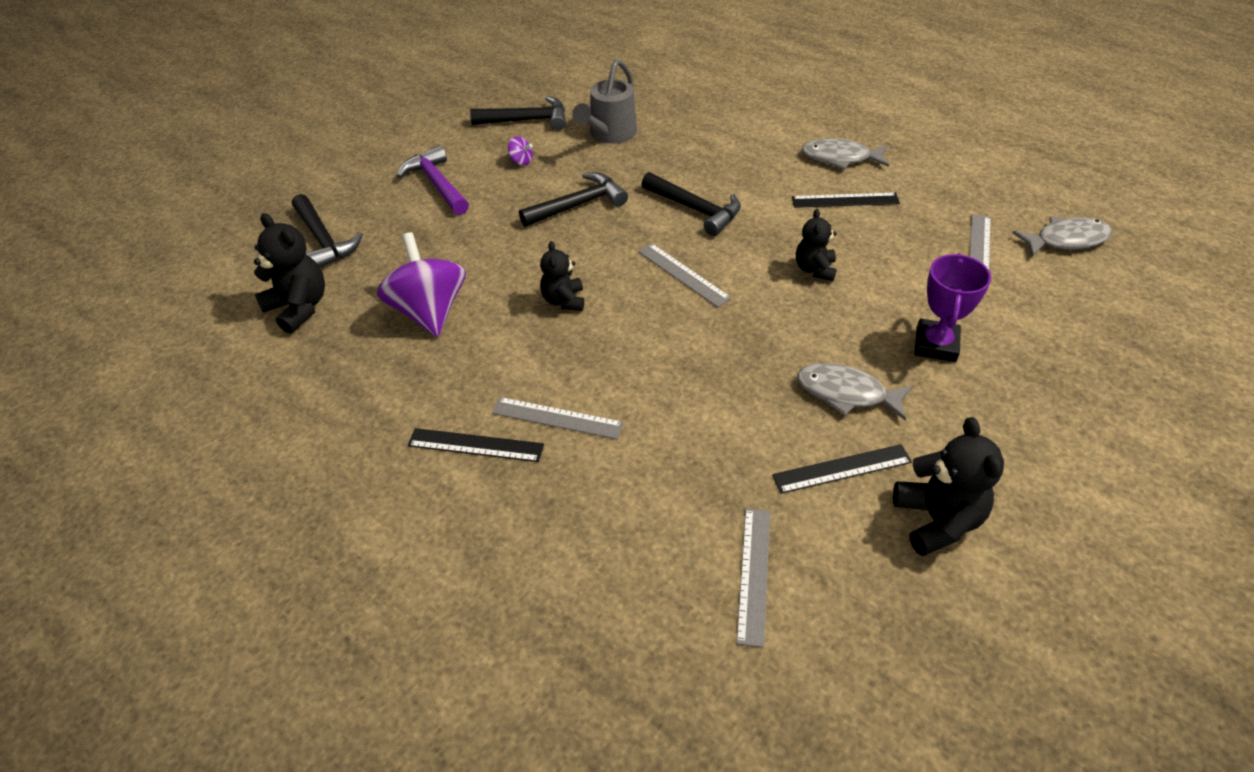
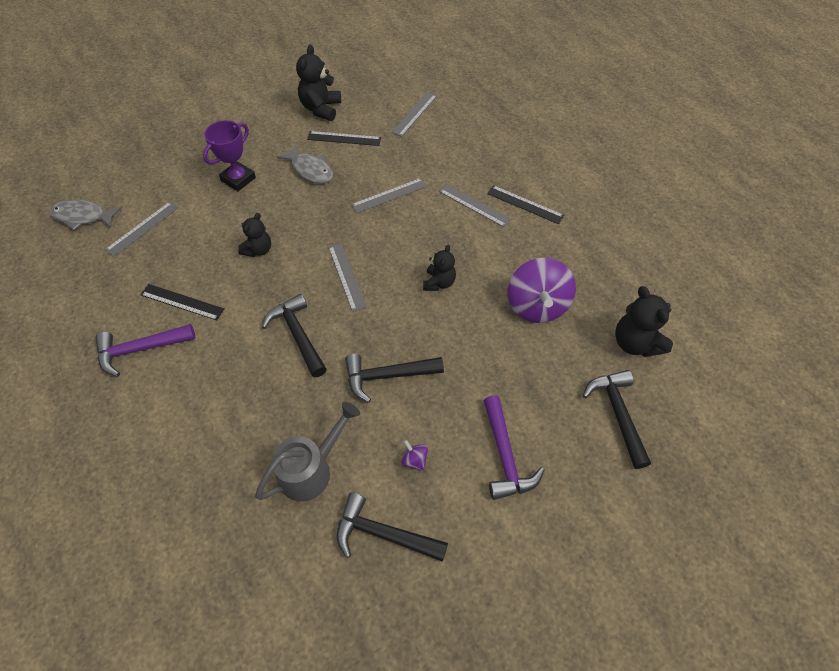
camera: 160 degrees left, 10 degrees up
(696, 392) = (389, 195): none -> grey ruler
(840, 158) = (140, 349): grey fish -> purple hammer

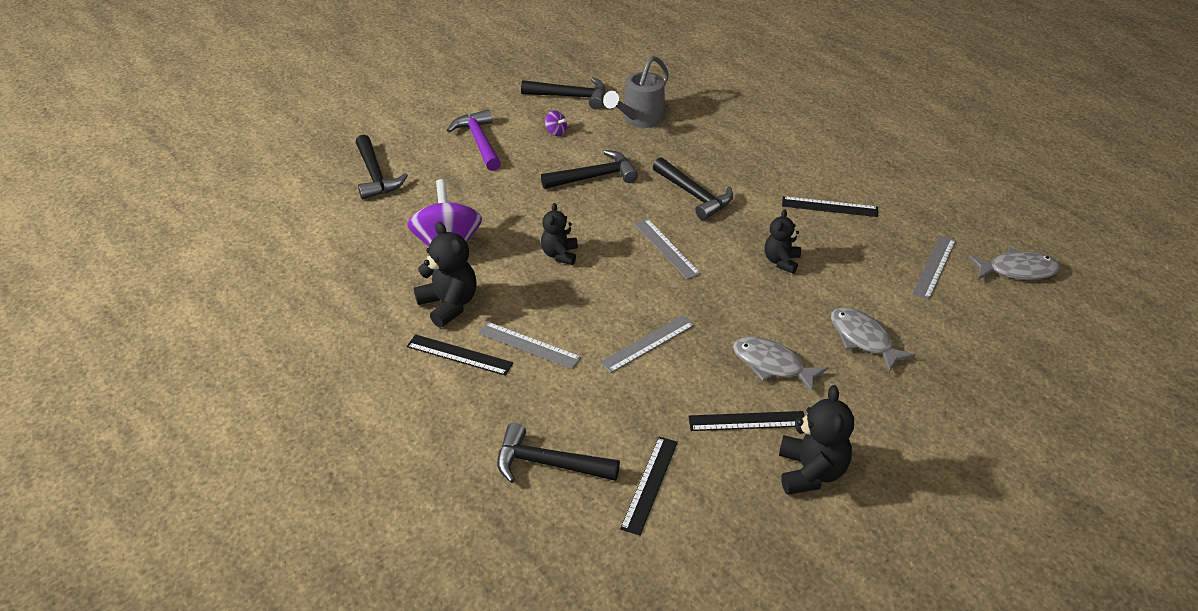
camera: 170 degrees right, 15 degrees down
(140, 349) = (839, 169): purple hammer -> none
(238, 179) = (863, 339): purple trophy -> grey fish
(414, 114) = (649, 484): grey ruler -> black ruler
(471, 130) = (548, 464): none -> black hammer
(635, 343) = (344, 227): black teddy bear -> black teddy bear (449, 305)

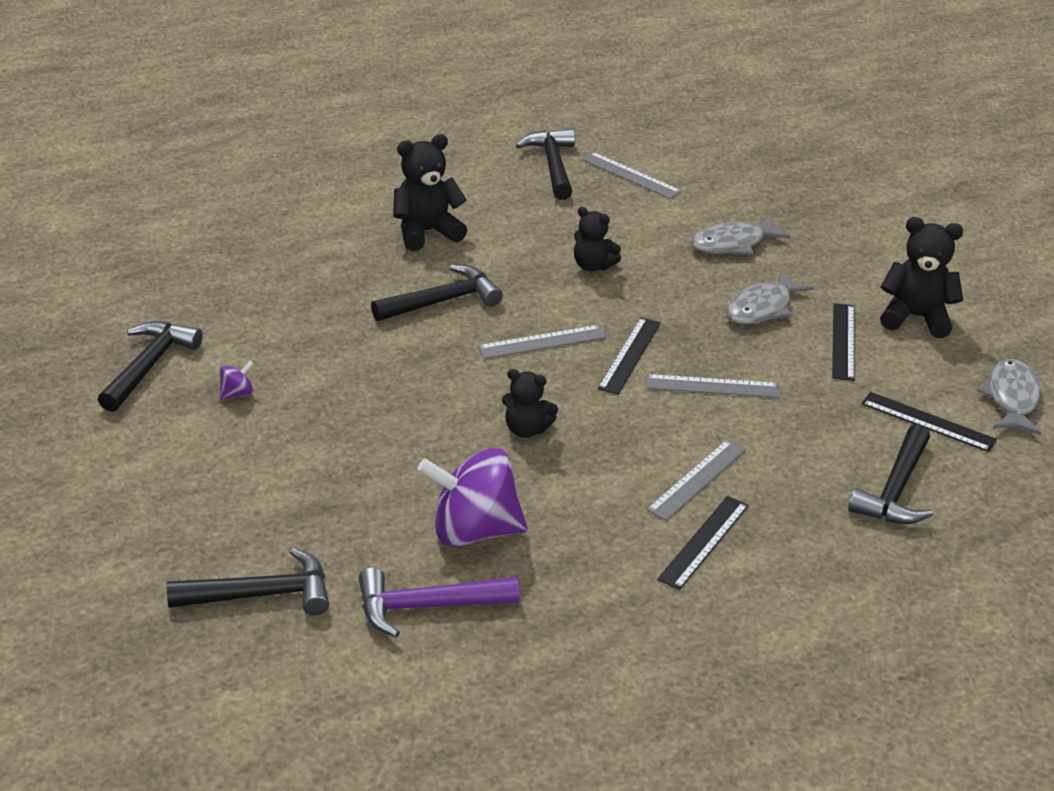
camera: 80 degrees left, 5 degrees down
(449, 305) = (602, 542): black teddy bear -> black teddy bear (426, 232)
(479, 142) = (223, 472): purple hammer -> purple hammer (427, 606)
(594, 177) = (366, 375): black hammer -> black hammer (552, 165)
(639, 119) = (245, 314): grey watering can -> none
(647, 343) = (712, 386): grey ruler -> grey ruler turned 60 degrees counterclockwise
(829, 207) = (504, 212): black ruler -> black ruler (629, 355)
(1017, 270) = (649, 132): grey fish -> grey fish (1011, 398)

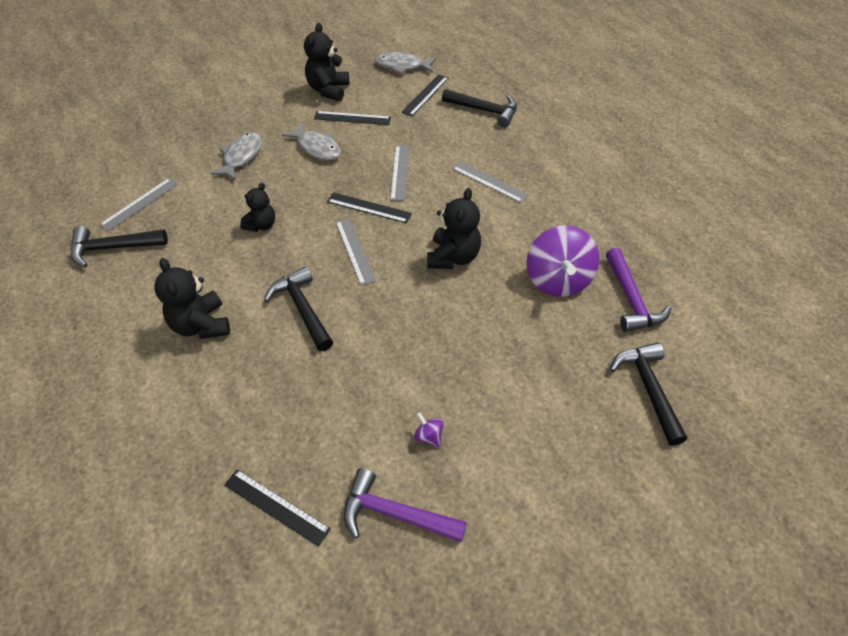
camera: 90 degrees left, 15 degrees up
(149, 366) = (395, 514): black hammer -> purple hammer
(526, 429) = (453, 257): black teddy bear -> black teddy bear, size x1.53
(704, 542) = (542, 181): black ruler -> black ruler (276, 506)
(733, 244) = (241, 156): grey fish -> grey fish turned 135 degrees counterclockwise

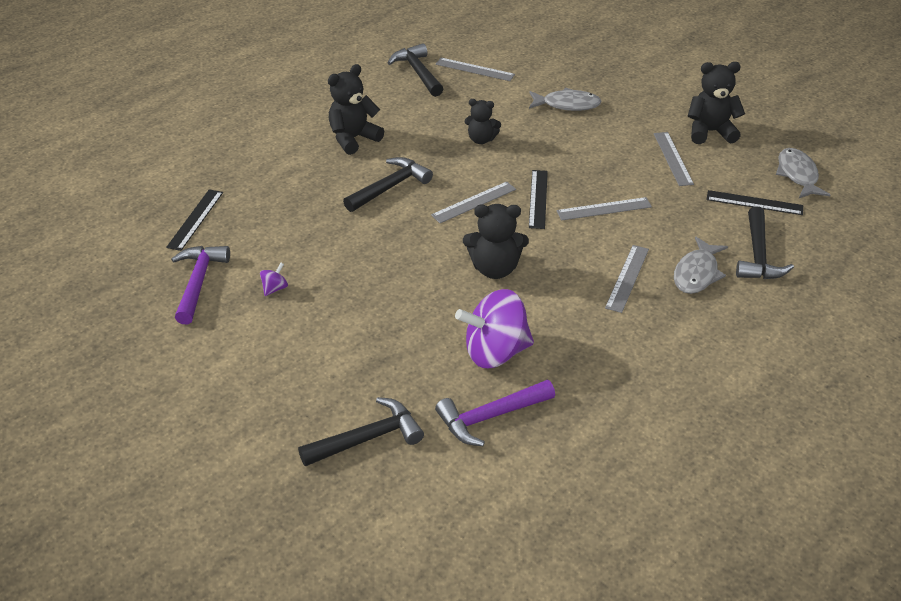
camera: 75 degrees right, 10 degrees down
(317, 148) = (609, 146): grey fish -> grey fish (697, 273)
(352, 118) = (673, 158): black ruler -> grey ruler

